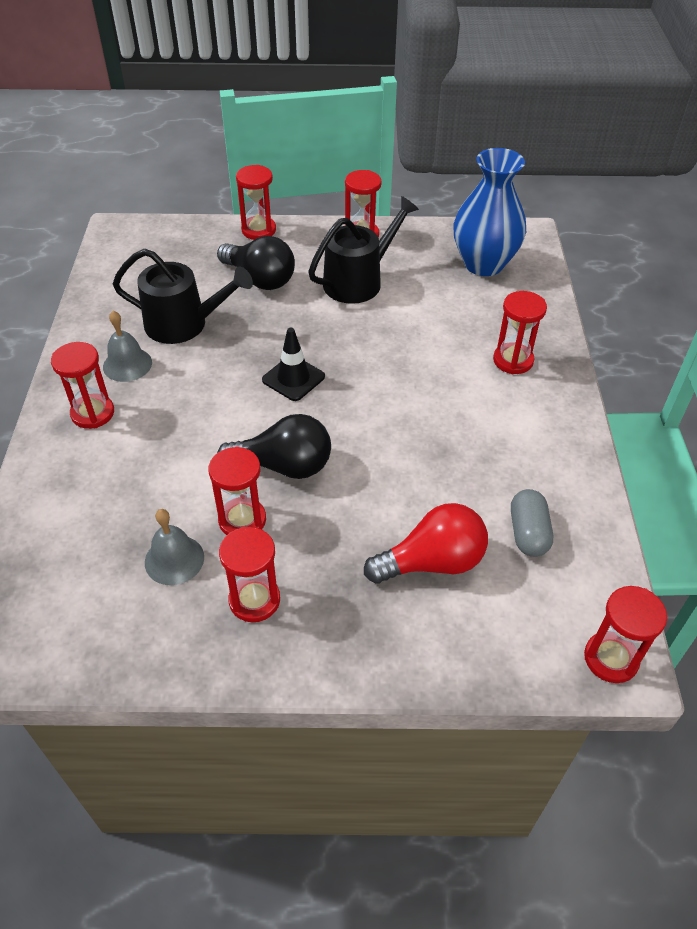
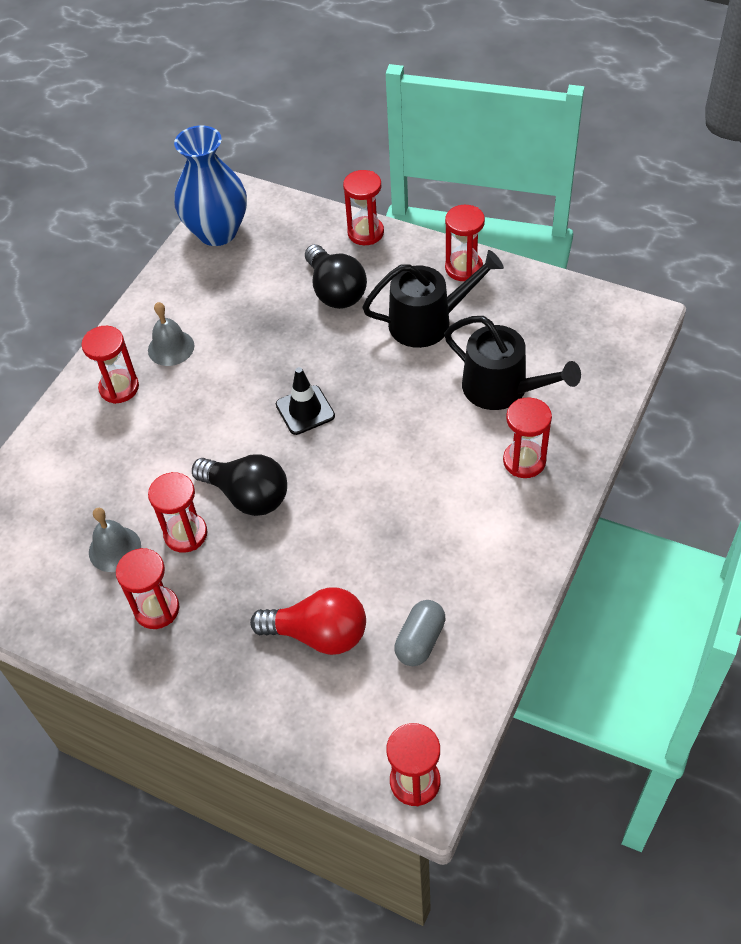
camera: 30 degrees right, 5 degrees up
(183, 324) = (240, 320): black watering can -> black watering can (502, 389)
(483, 264) = (568, 340): blue vase -> blue vase (217, 232)

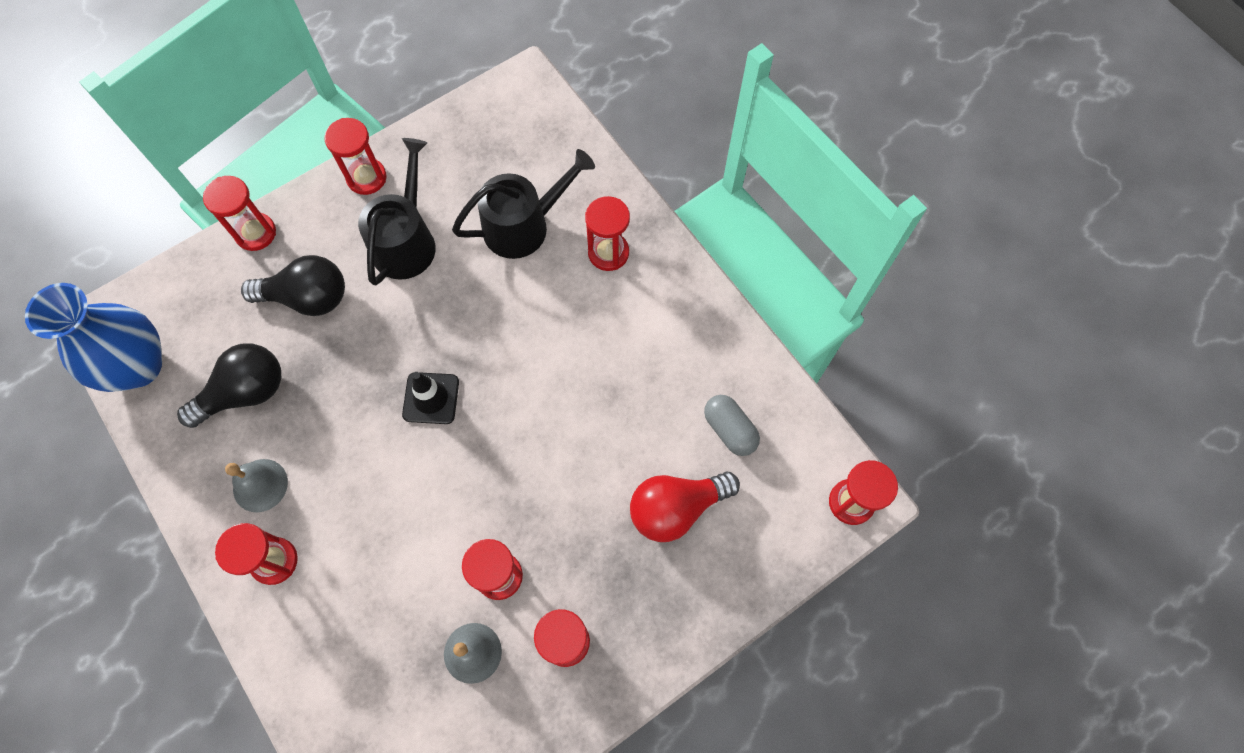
camera: 65 degrees left, 15 degrees up
(247, 496) = (493, 498): black light bulb -> black light bulb (245, 392)
(319, 634) = (676, 508): red light bulb -> red light bulb turned 150 degrees counterclockwise

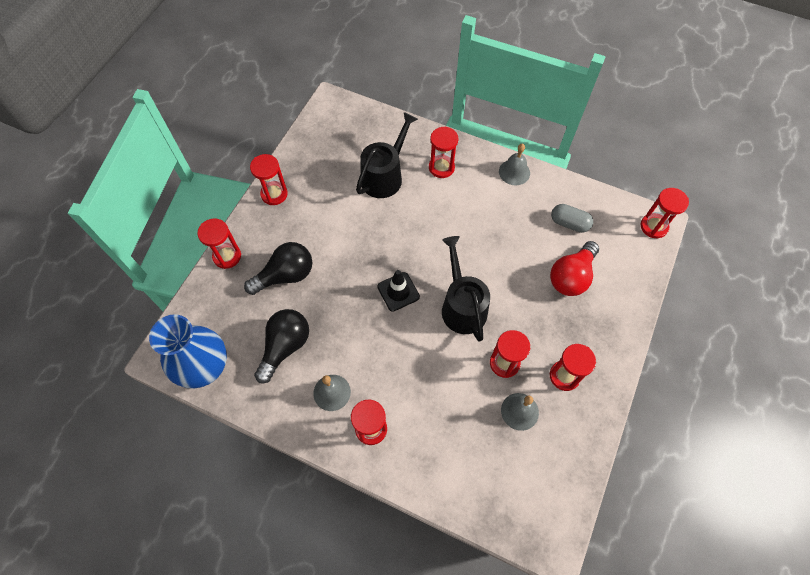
camera: 30 degrees left, 5 degrees down
(406, 241) = (323, 216): black watering can -> black watering can (462, 306)
(705, 312) = (514, 172): none -> grey bell

